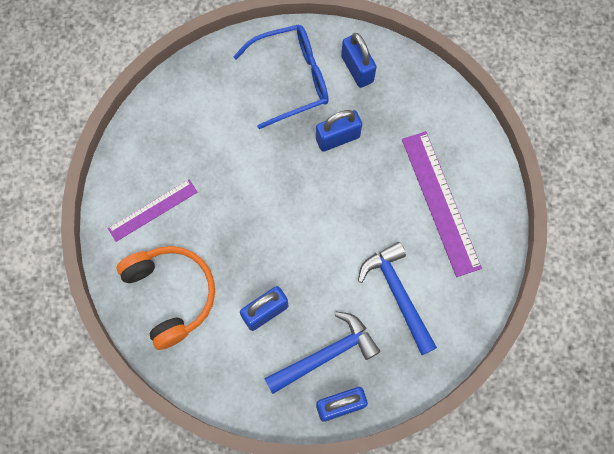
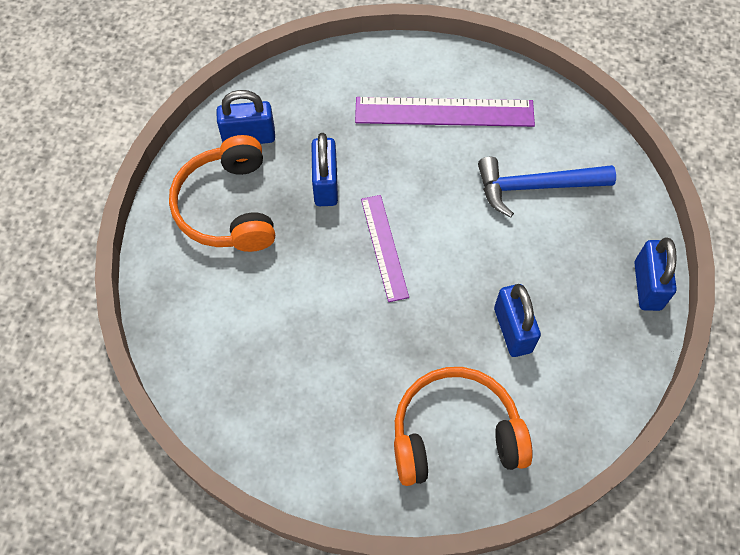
camera: 70 degrees left, 10 degrees down
(153, 210) = (332, 423): purple ruler -> purple ruler (384, 247)
(292, 79) = (228, 207): blue glasses -> orange headphones
(326, 354) = (584, 281): blue hammer -> none

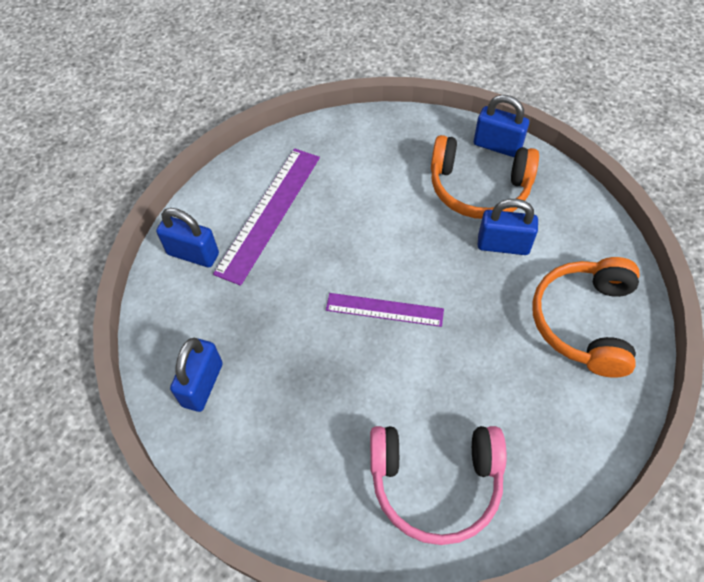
camera: 65 degrees left, 5 degrees down
(228, 207) = (275, 432): orange headphones -> orange headphones (478, 188)
(230, 346) = (435, 483): none -> pink headphones
(325, 184) = (294, 334): blue padlock -> blue padlock (193, 254)
(536, 187) = (377, 179): blue hammer -> none

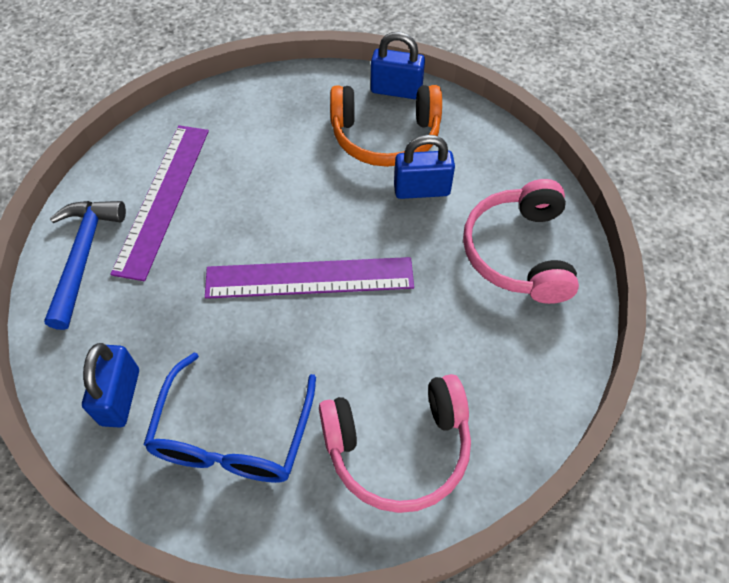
camera: 15 degrees left, 0 degrees up
(193, 254) = (83, 257): blue padlock -> blue hammer
(291, 440) = (232, 436): none -> blue glasses
(384, 310) = (309, 278): purple ruler -> purple ruler, size x1.62
(584, 321) = (518, 252): orange headphones -> pink headphones

